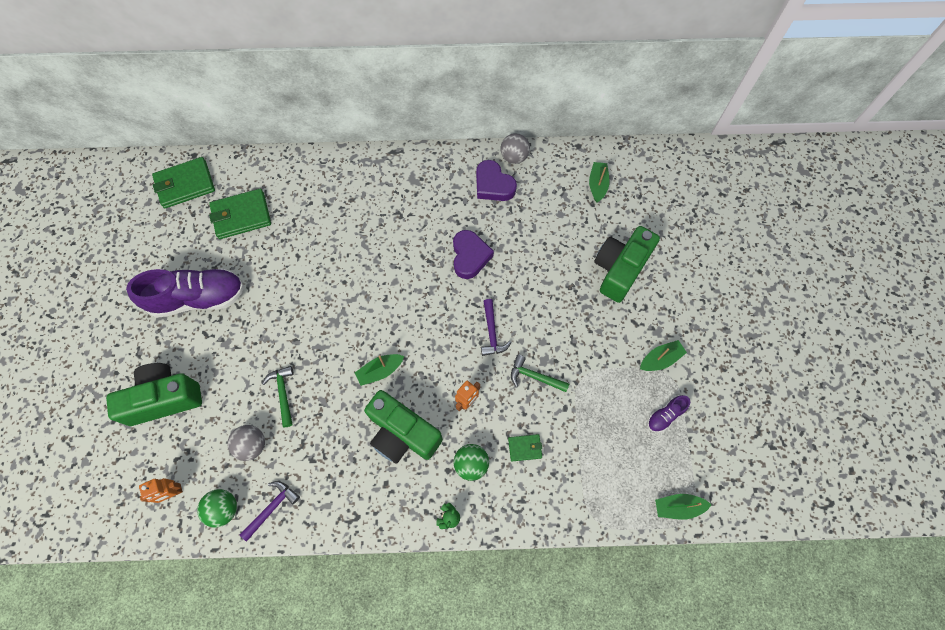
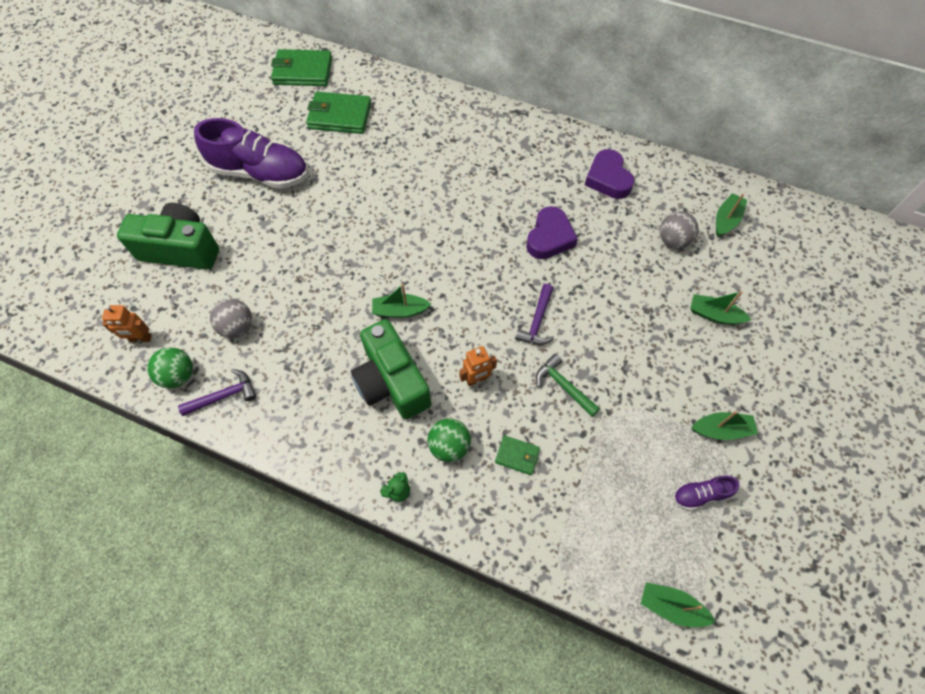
camera: 25 degrees right, 5 degrees down
(283, 393) = (293, 291): green hammer -> none
(514, 157) = (643, 160): grey ball -> grey ball (673, 240)
(620, 269) = (714, 315): green camera -> green boat

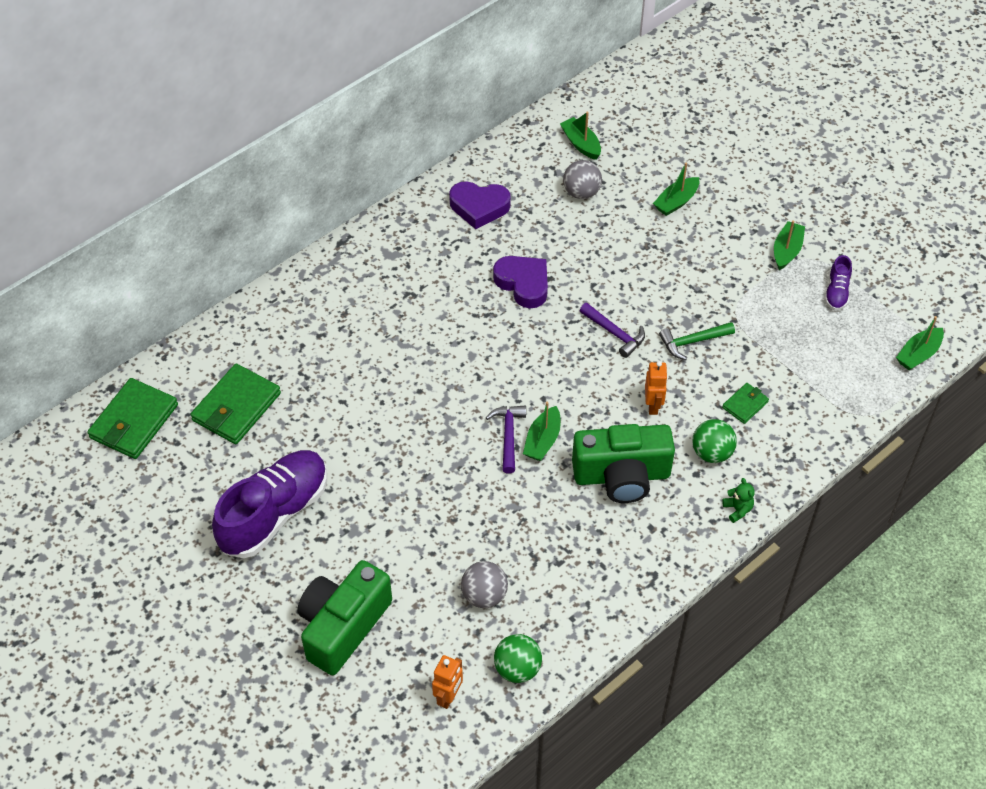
camera: 65 degrees left, 10 degrees down
(224, 396) = (564, 630): purple hammer -> purple hammer (508, 436)

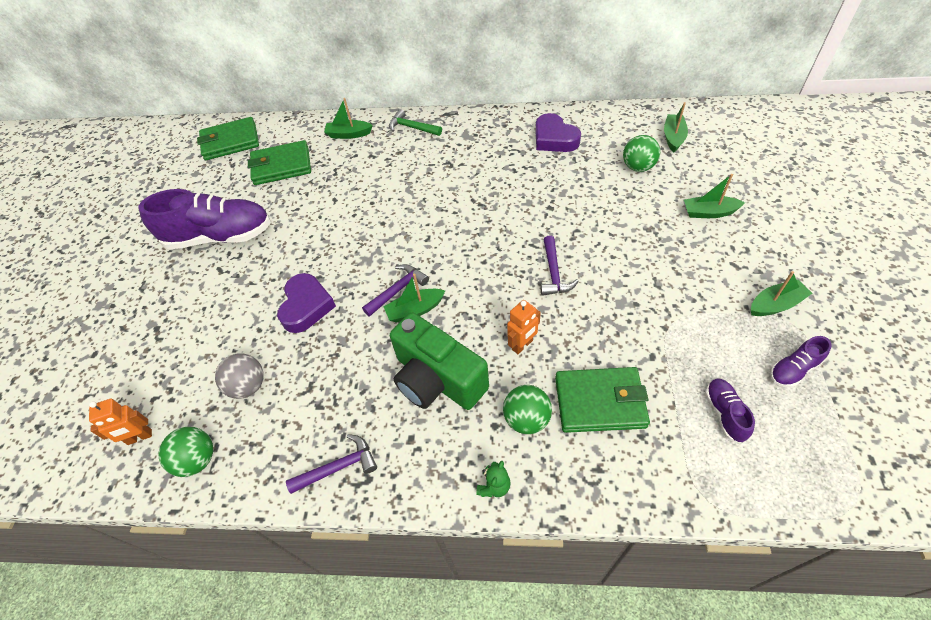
camera: 50 degrees right, 0 degrees up
(343, 626) = (158, 333): green camera -> none
(523, 284) = (527, 200): purple heart -> purple heart (306, 306)
(581, 192) = (638, 167): grey ball -> green ball
(625, 585) = (338, 467): none -> purple hammer
(692, 341) = (609, 320): green hammer -> green hammer (412, 127)
(745, 405) = (600, 402): green wallet -> green wallet, size x1.94
(824, 353) = (724, 413): none -> purple shoe
(918, 354) = (834, 489): green boat -> green boat (349, 134)

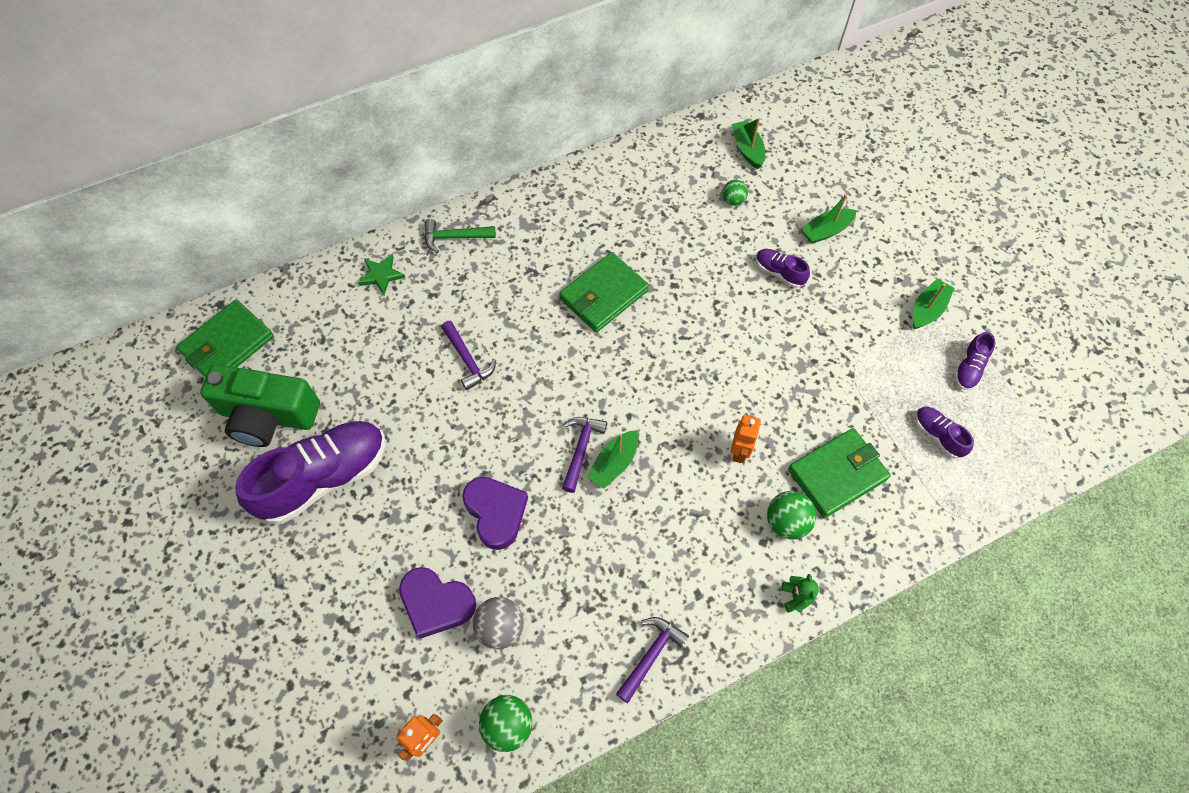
camera: 35 degrees left, 10 degrees up
(281, 166) = (327, 352): green wallet -> green wallet (604, 295)
(349, 134) = (381, 275): green boat -> green star
(437, 379) = (684, 524): green camera -> green camera (268, 416)
(553, 273) = (722, 361): purple hammer -> purple hammer (467, 360)
(554, 139) = (627, 194): purple heart -> purple heart (436, 603)
(638, 167) = (733, 200): green ball -> green ball, size x0.64
(646, 228) = (779, 272): none -> purple shoe

